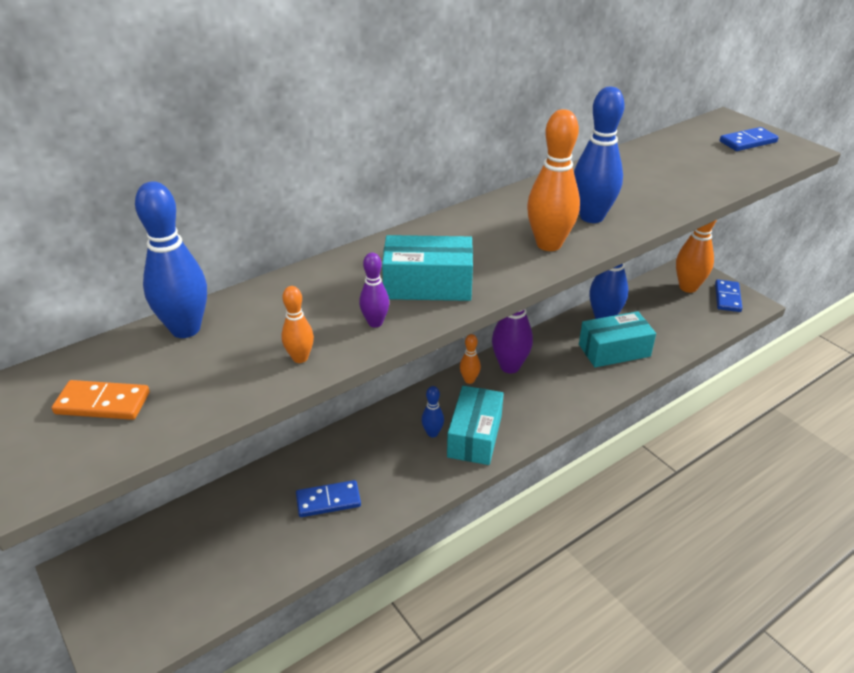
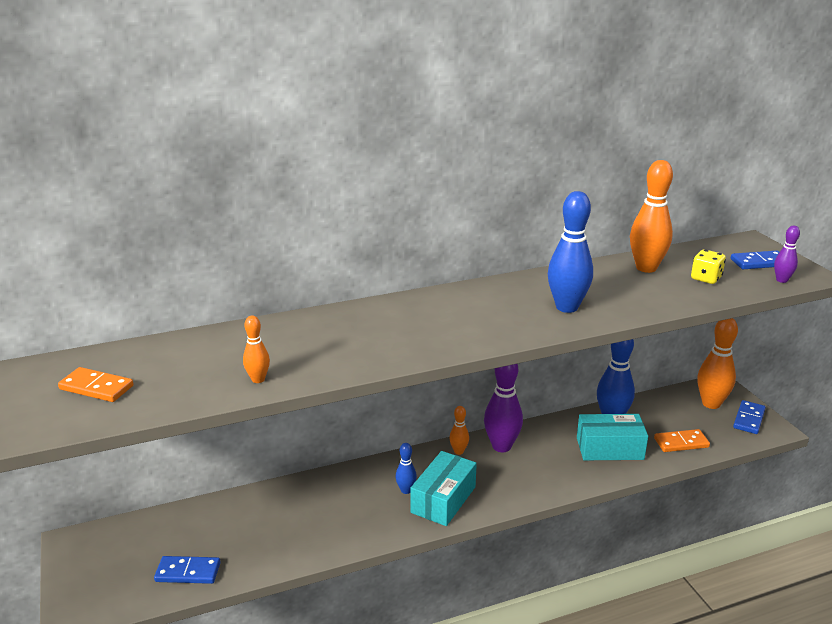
camera: 15 degrees right, 10 degrees down
(185, 329) = (182, 346): blue bowling pin -> none
(328, 500) = (292, 528): blue domino -> blue domino (188, 572)
(375, 323) = (331, 363): purple bowling pin -> purple bowling pin (781, 280)
(428, 285) = (391, 341): turquoise box -> none
(549, 244) = (514, 324): orange bowling pin -> orange bowling pin (646, 268)
(677, 333) = (681, 443): none -> orange domino
(708, 166) = (706, 278): none -> yellow dice

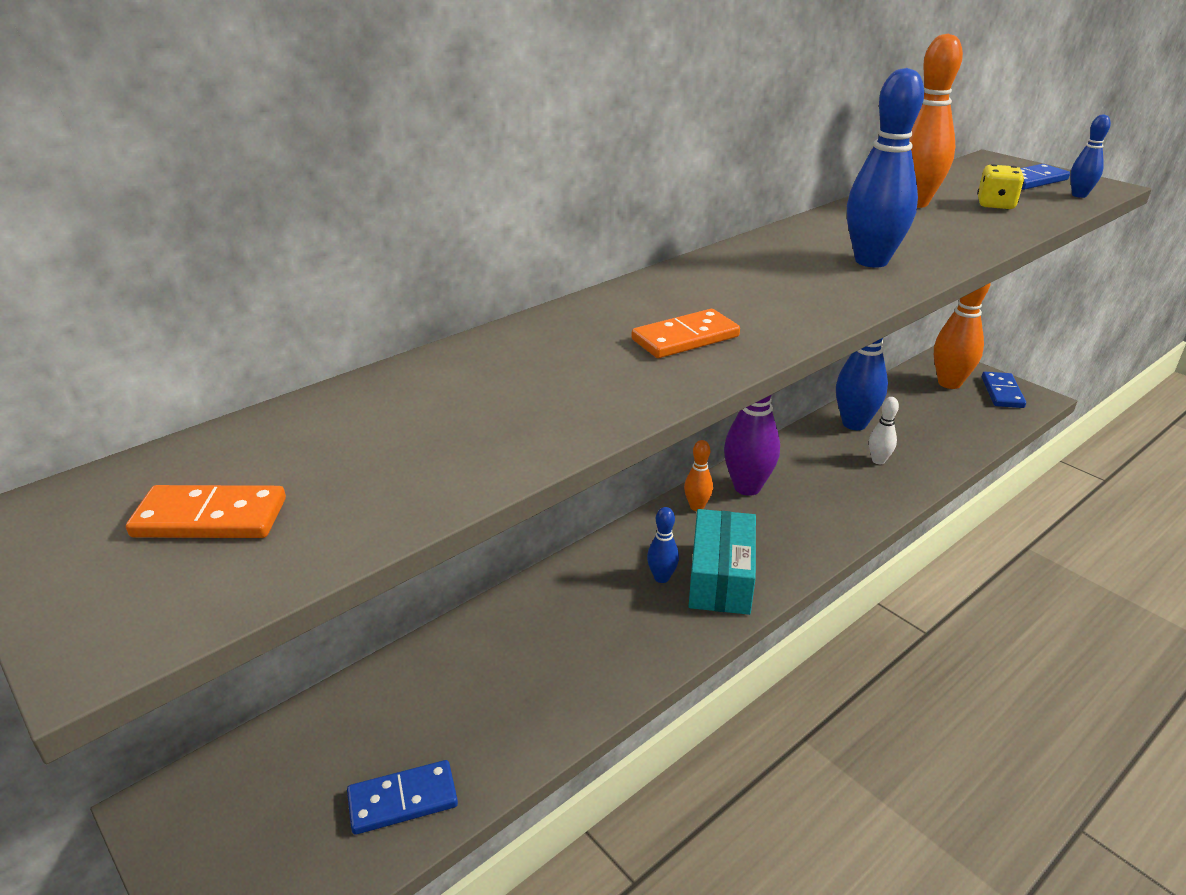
camera: 20 degrees left, 5 degrees up
(258, 379) = (514, 441): orange bowling pin -> none
(609, 448) = (878, 460): turquoise box -> white bowling pin
(681, 443) = (952, 436): orange domino -> orange domino (685, 338)
(781, 280) = (1079, 195): purple bowling pin -> blue bowling pin

